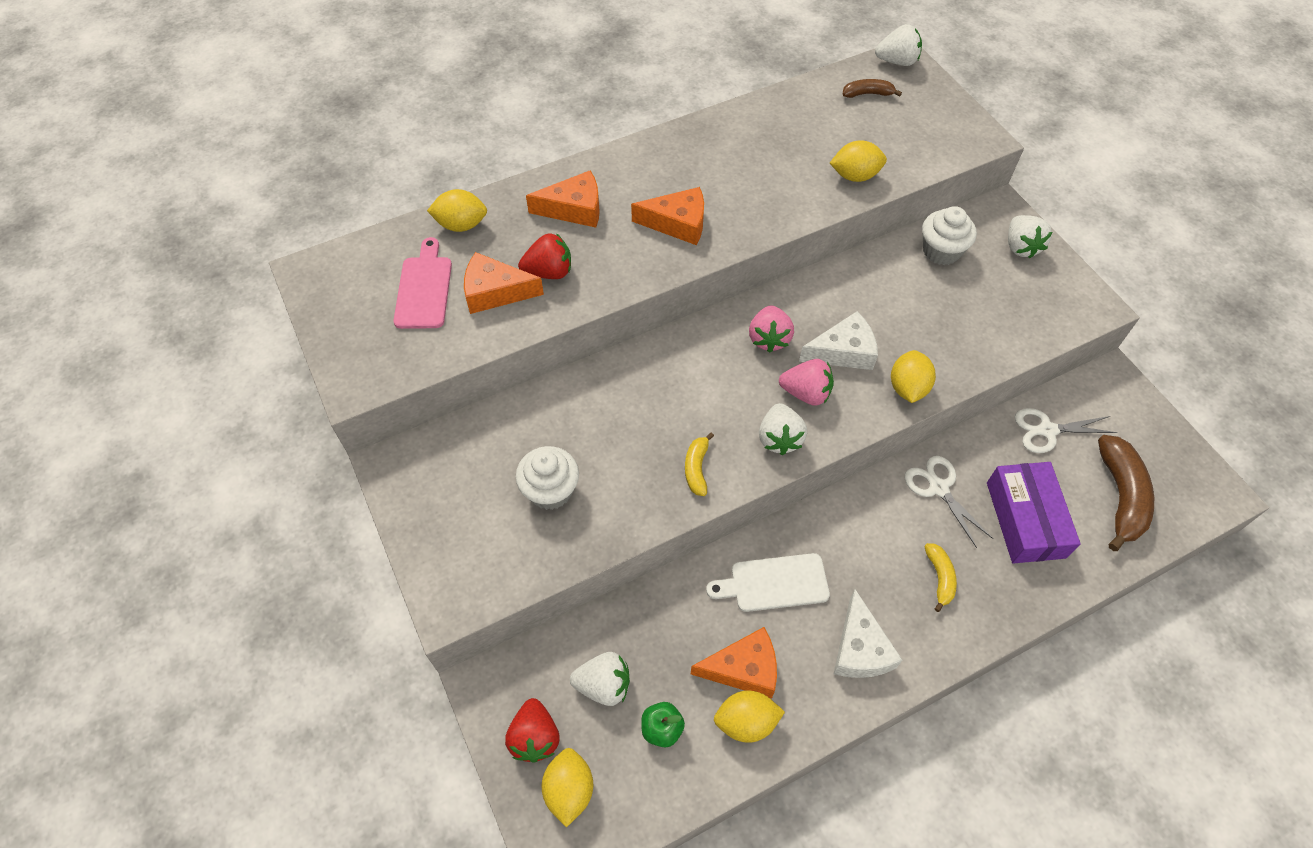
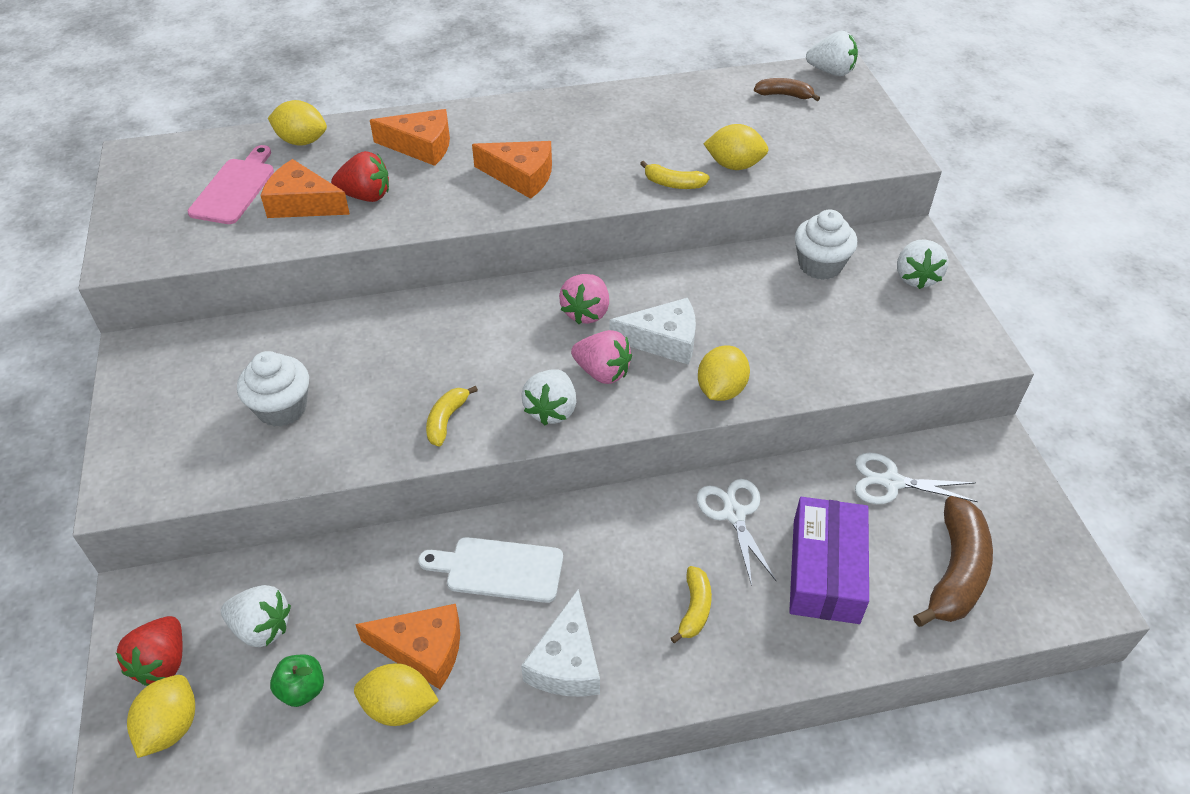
camera: 15 degrees right, 10 degrees down
(811, 205) = (673, 184): none -> yellow banana

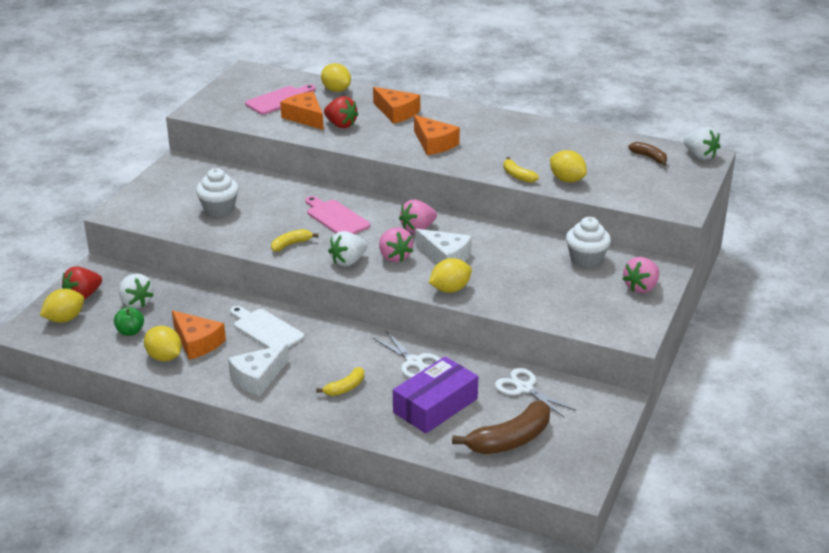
camera: 35 degrees right, 15 degrees down
(464, 344) = (336, 218): none -> pink cutting board
(734, 514) = (414, 362): white scissors -> white scissors turned 120 degrees clockwise
(916, 277) = (641, 287): white strawberry -> pink strawberry

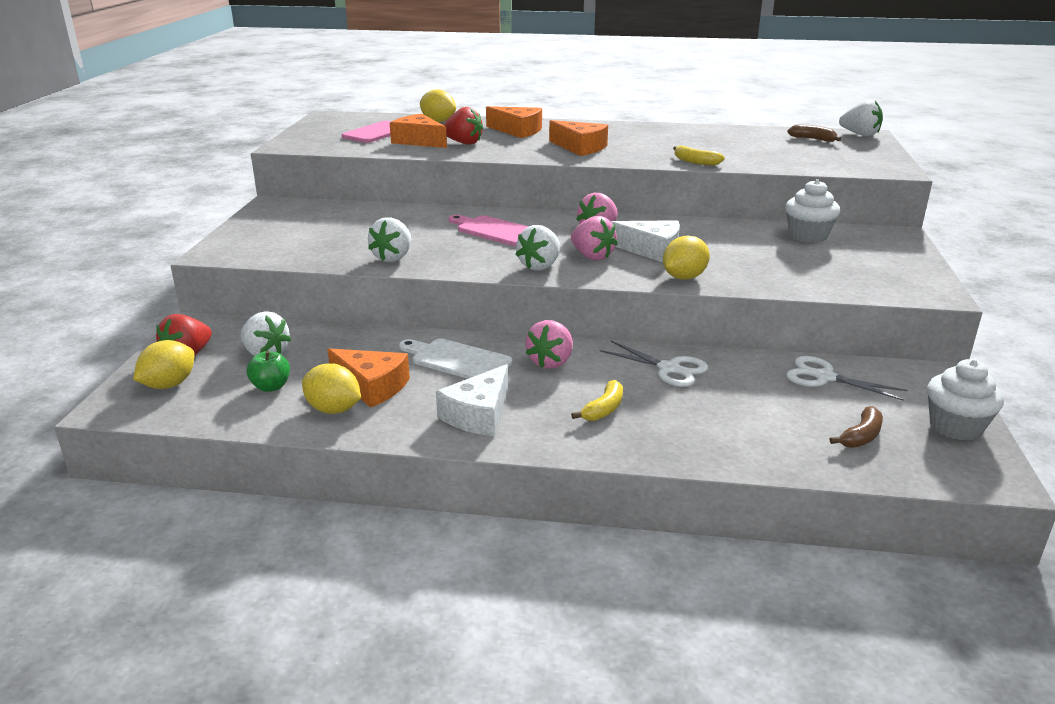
camera: 15 degrees left, 5 degrees down
(219, 209) = (347, 237): white cupcake -> white cupcake (955, 426)
(244, 236) = (393, 257): none -> white strawberry
(291, 244) = (458, 259): yellow banana -> none
(435, 405) = (734, 412): purple box -> none
(510, 440) = (861, 436): brown banana -> brown banana, size x0.53
(567, 180) = (750, 160): yellow lemon -> none
(641, 287) = (892, 252): pink strawberry -> pink strawberry (551, 362)

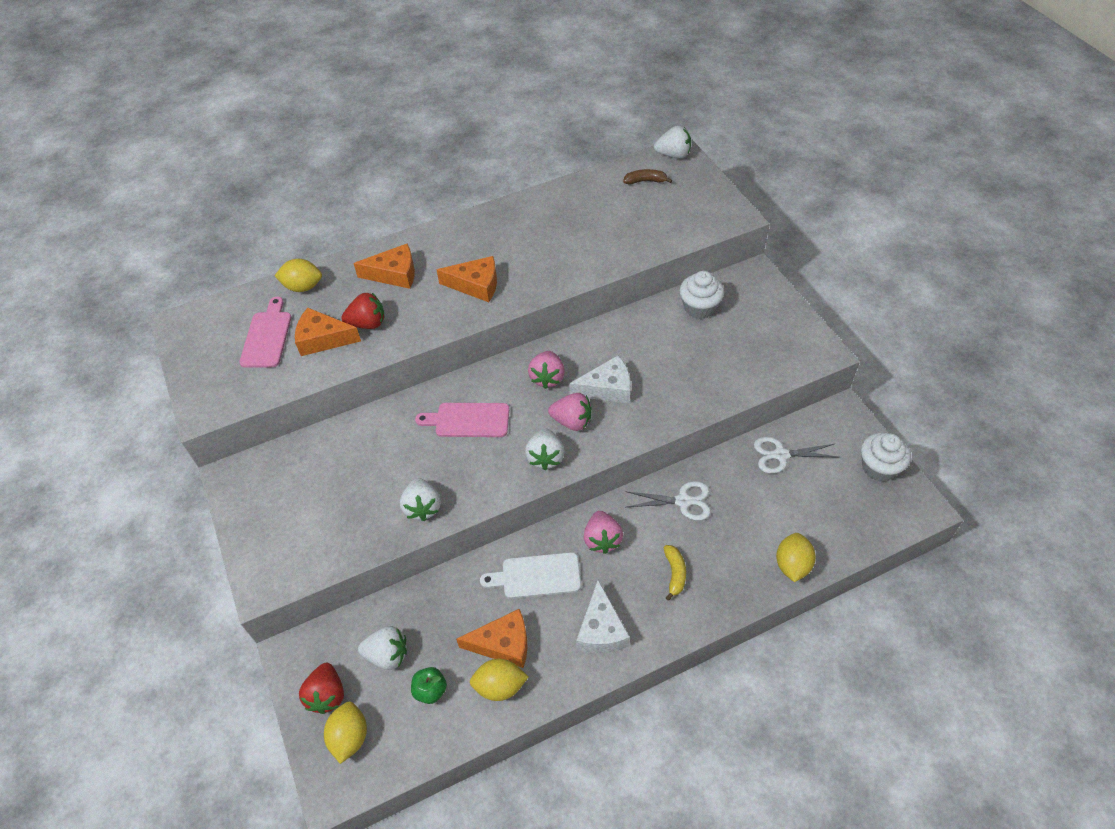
camera: 30 degrees left, 25 degrees up
(684, 277) = (656, 417): yellow lemon -> yellow lemon (792, 565)
(695, 162) = (587, 270): yellow banana -> none
(861, 436) = (836, 509): brown banana -> none

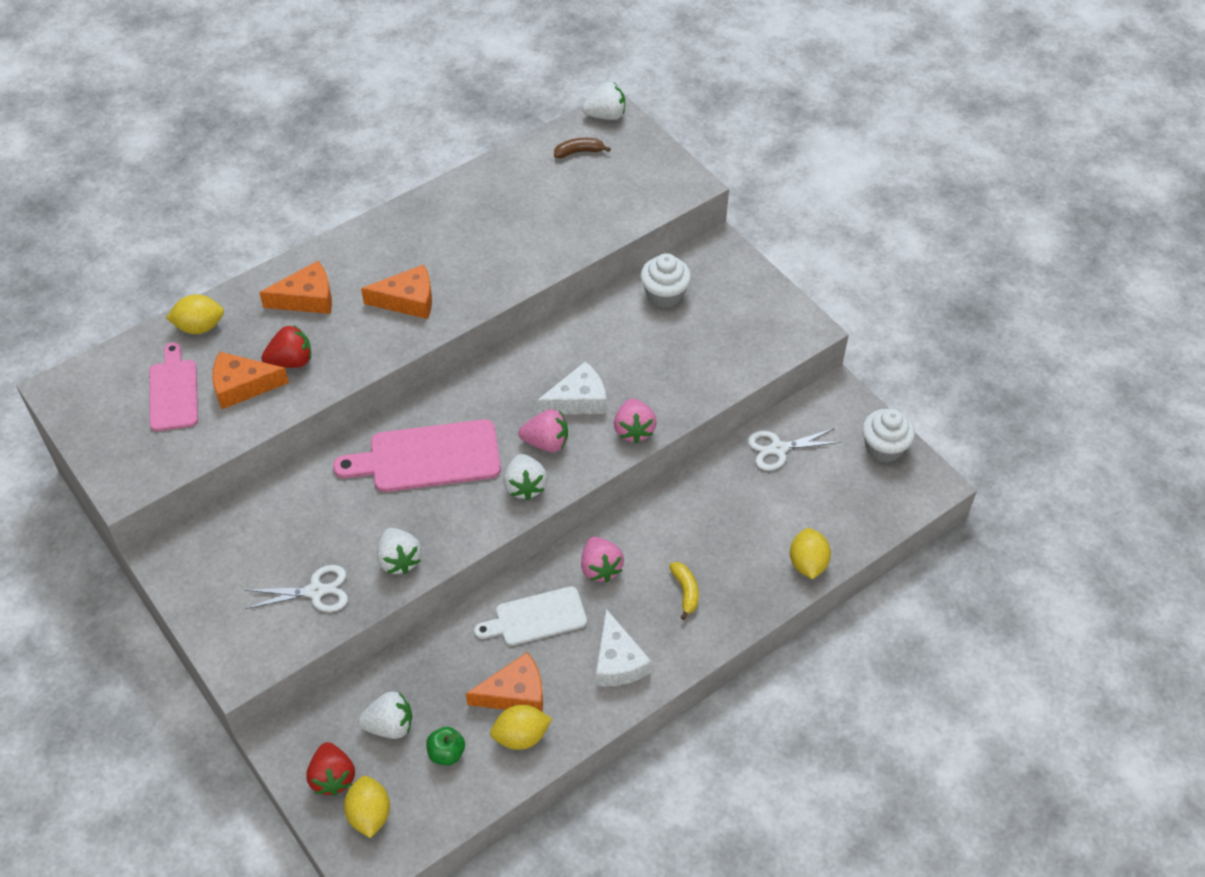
camera: 15 degrees left, 0 degrees up
(468, 420) = (428, 457): pink cutting board -> pink cutting board, size x1.53
(547, 378) = (508, 397): pink strawberry -> pink strawberry (634, 430)
(683, 501) = (681, 514): white scissors -> white scissors (315, 591)

